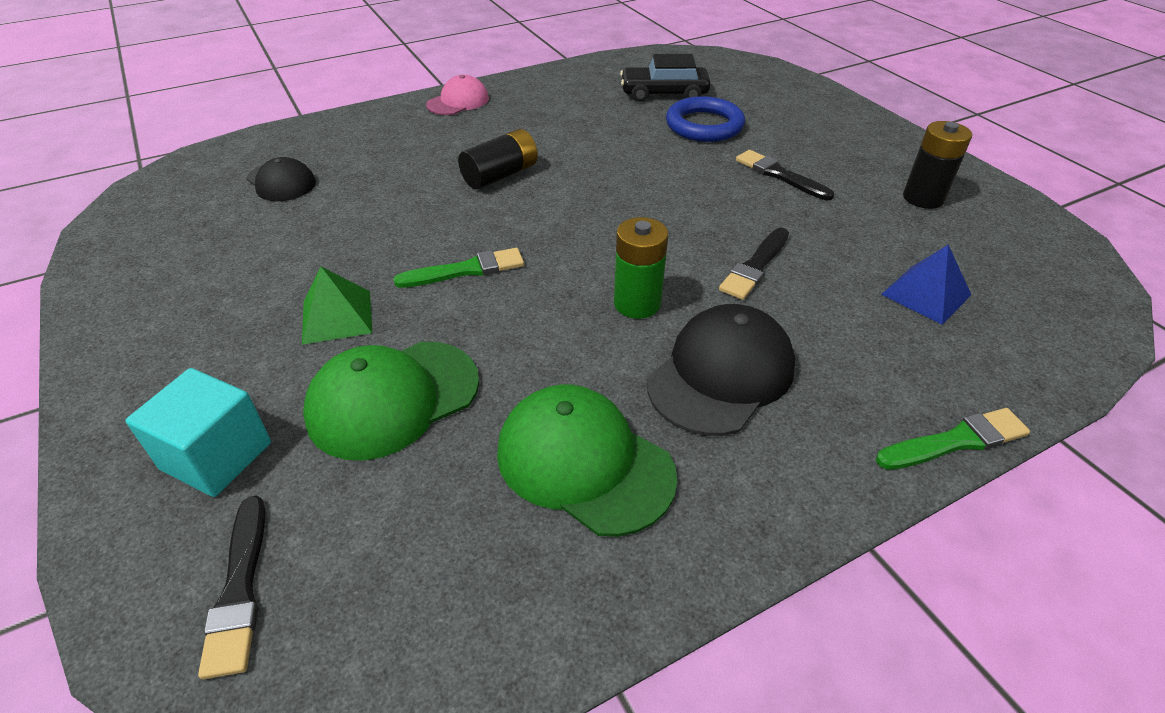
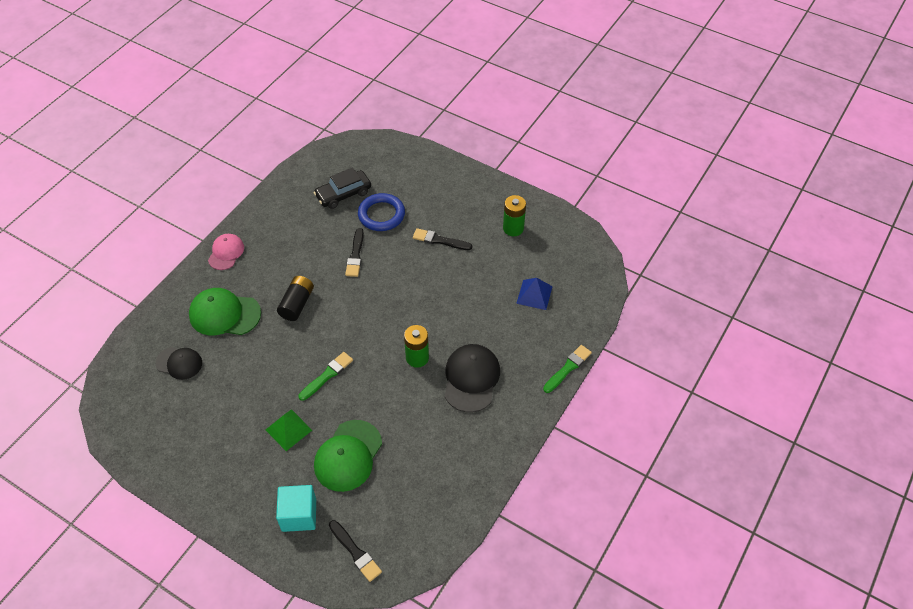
camera: 30 degrees left, 10 degrees up
(584, 462) = (442, 444): green cap -> green cap (224, 314)
(755, 266) = (457, 311): black brush -> black brush (355, 255)
(923, 198) = (513, 228): black battery -> green battery

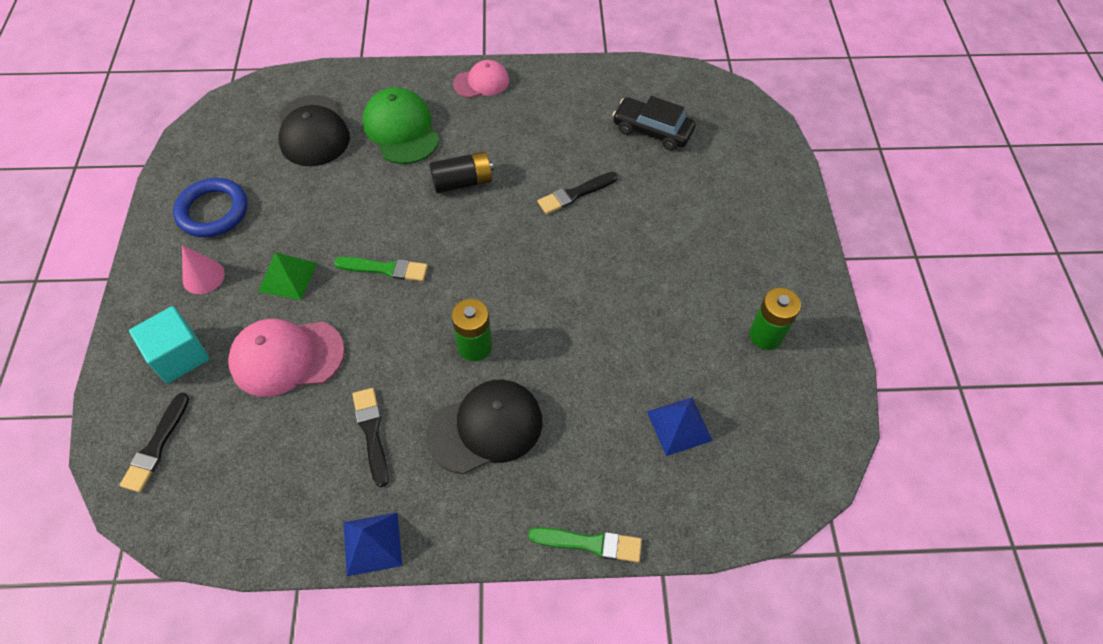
camera: 55 degrees right, 5 degrees up
(179, 363) = (313, 131): black cap -> black cap, size x1.59
(247, 477) = (203, 276): none -> pink cone
(348, 456) = (286, 357): green cap -> pink cap
(381, 215) = (656, 183): blue ring -> blue ring (213, 211)
(439, 240) = (671, 264): black brush -> black brush (371, 432)
(499, 465) = (372, 543): none -> blue pyramid

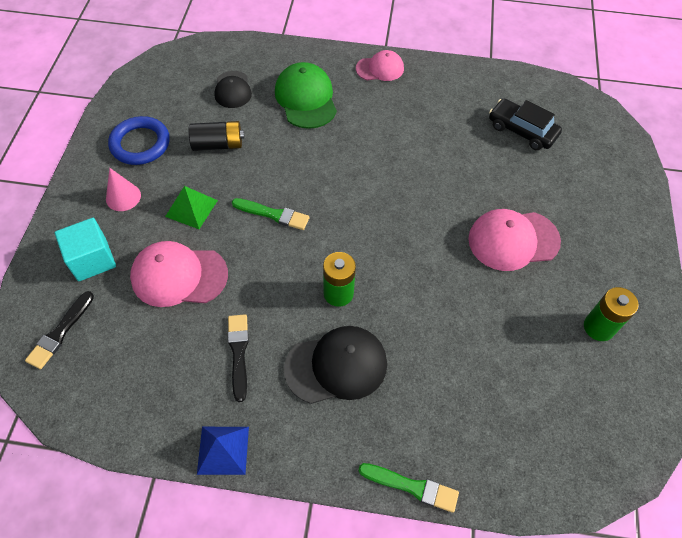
camera: 10 degrees right, 0 degrees up
(313, 131) = (232, 90): black cap -> black cap, size x0.63
(462, 182) = (350, 150): black battery -> black battery (218, 144)
(575, 194) = (446, 175): black brush -> none
(660, 255) = (513, 240): none -> pink cap
(679, 426) = (508, 395): blue pyramid -> none

